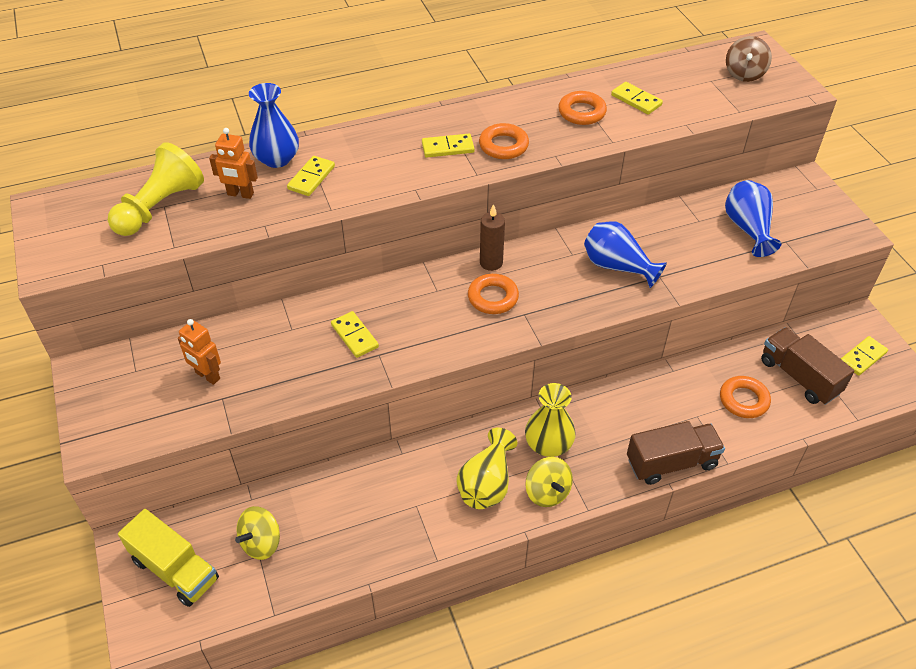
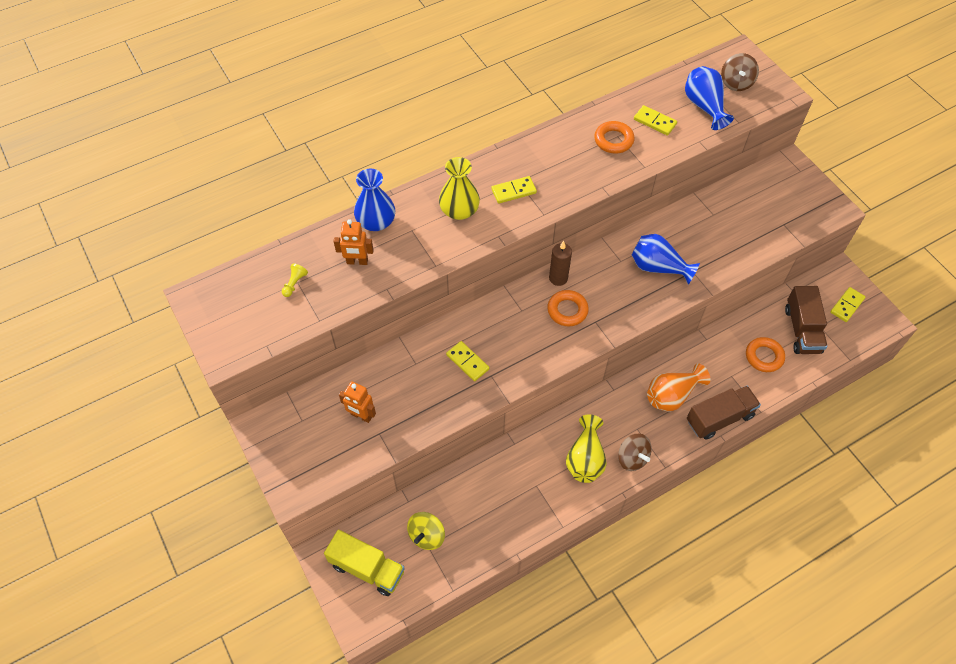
camera: 10 degrees left, 10 degrees up
(160, 207) = (294, 283): yellow pawn -> yellow pawn, size x0.40
(311, 178) = (410, 237): yellow domino -> none
(503, 146) = (558, 183): orange ring -> none
(547, 492) = (632, 458): yellow spinning top -> brown spinning top
(548, 444) = (624, 418): yellow vase -> yellow vase (459, 211)
(615, 427) = (672, 395): none -> orange vase
(748, 229) = (752, 217): blue vase -> blue vase (704, 106)
(799, 377) = (802, 330): brown truck -> brown truck turned 135 degrees counterclockwise

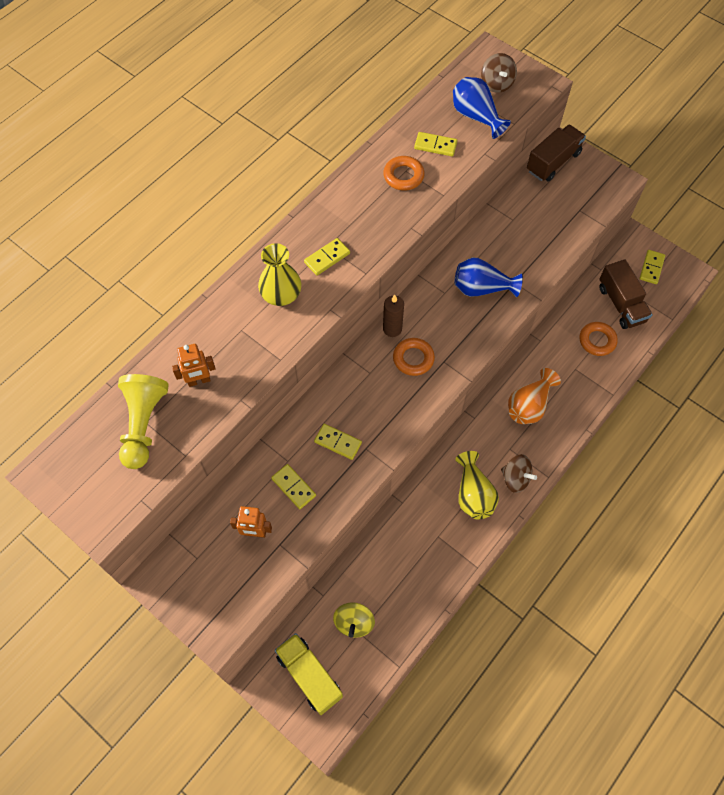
camera: 20 degrees left, 5 degrees up
(294, 283) = (143, 425): yellow pawn -> yellow pawn, size x2.49
(367, 568) = (309, 676): yellow truck -> yellow truck turned 135 degrees counterclockwise
(376, 222) = (201, 332): blue vase -> none
(411, 388) = (293, 487): none -> yellow domino
(719, 418) = (579, 413): brown truck -> brown truck (553, 162)

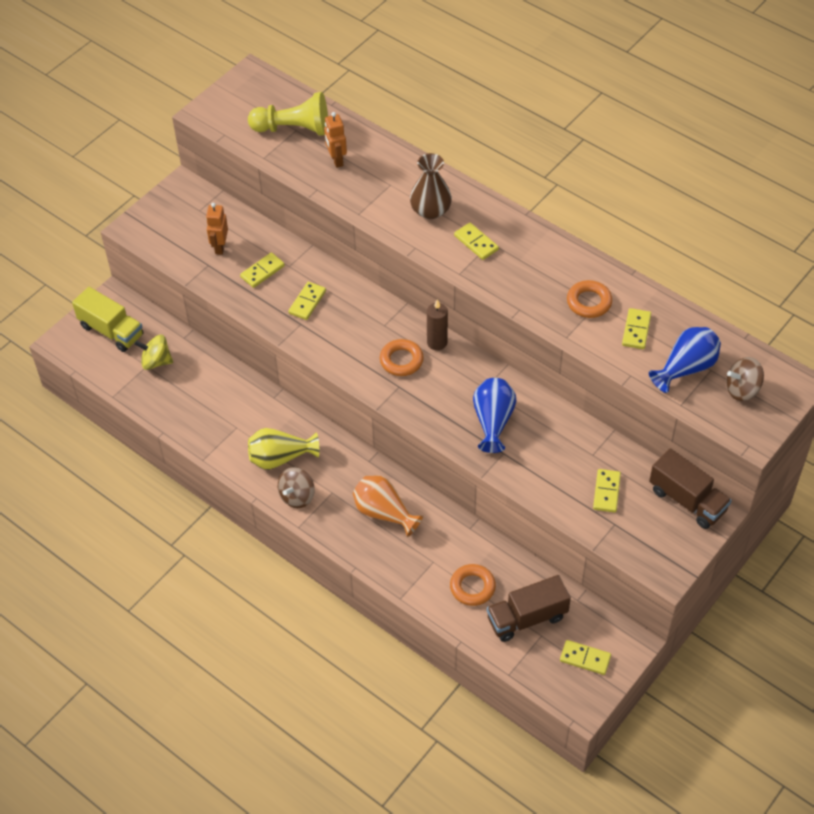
camera: 90 degrees right, 10 degrees down
(281, 295) = (430, 210): yellow vase -> brown vase
(309, 676) = (111, 331): yellow truck -> yellow truck turned 75 degrees clockwise
(549, 213) = (606, 492): none -> yellow domino

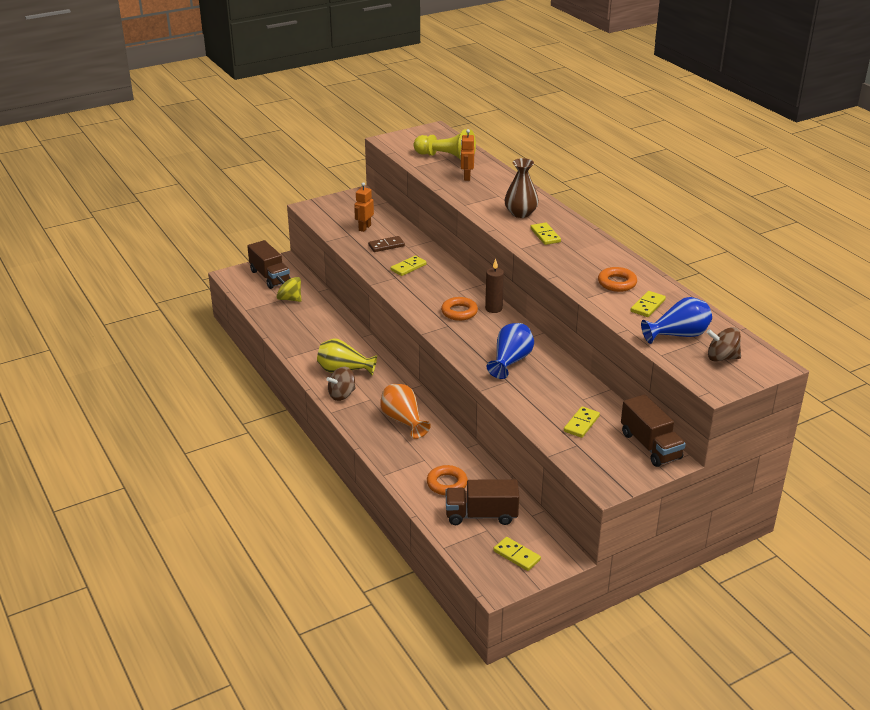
camera: 20 degrees right, 20 degrees down
(111, 331) = (270, 277): yellow truck -> brown truck
(262, 271) = (386, 245): yellow domino -> brown domino

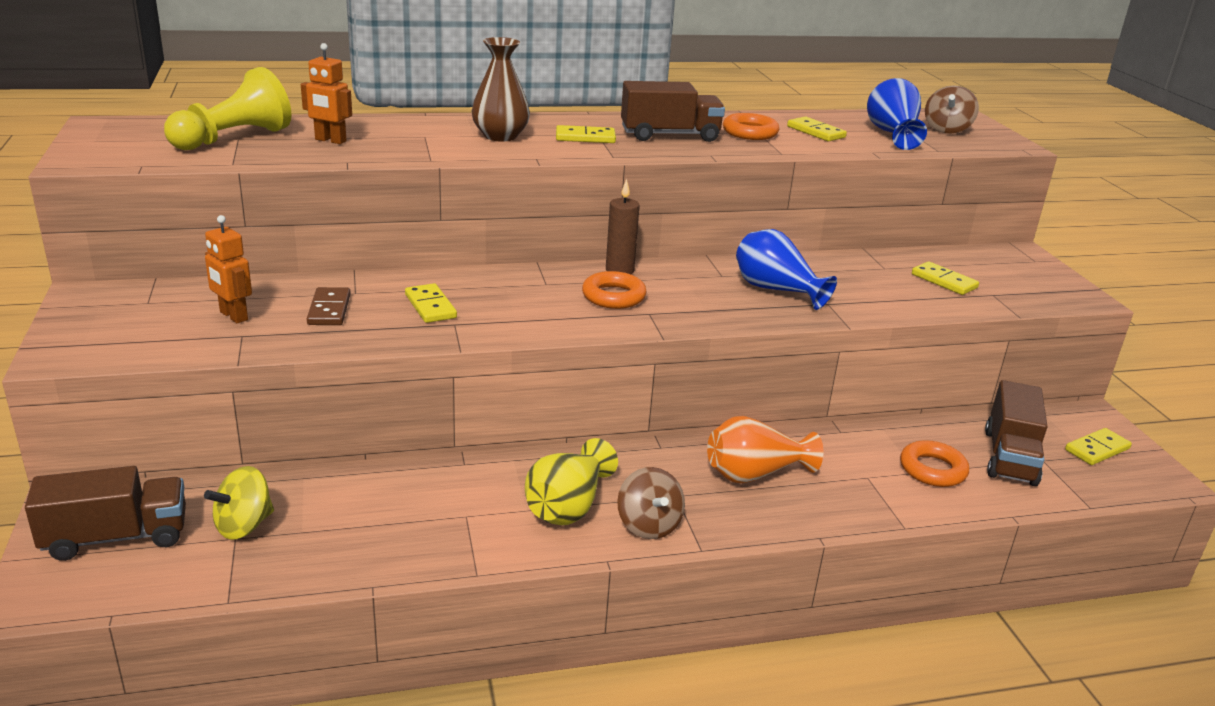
camera: 75 degrees left, 5 degrees down
(650, 446) = (993, 255): brown truck -> brown truck (670, 135)

